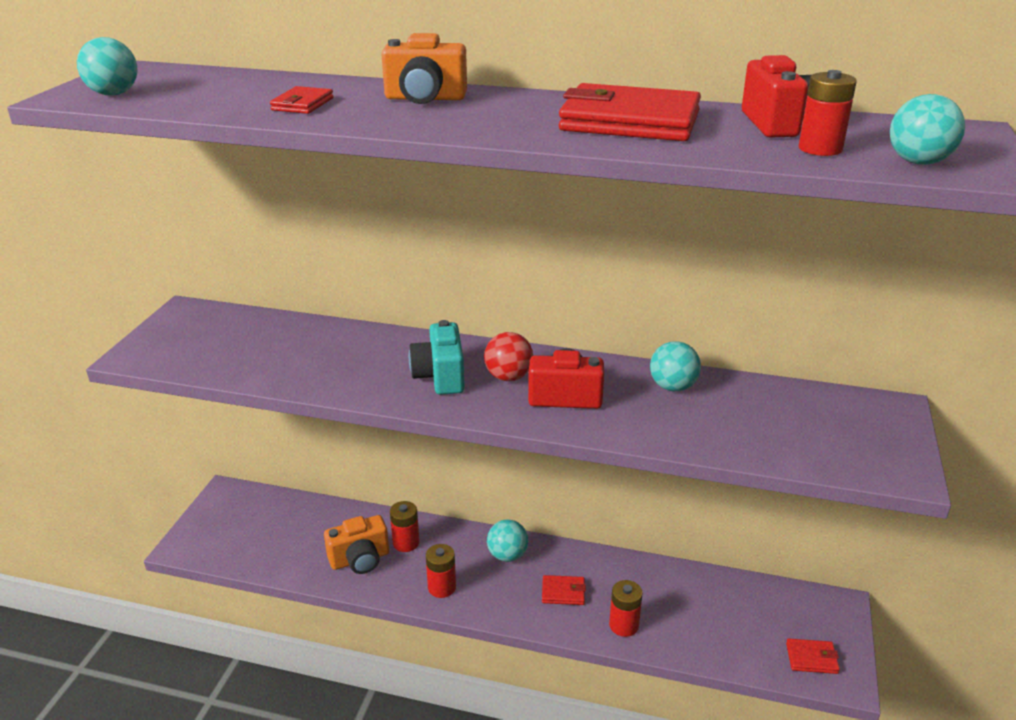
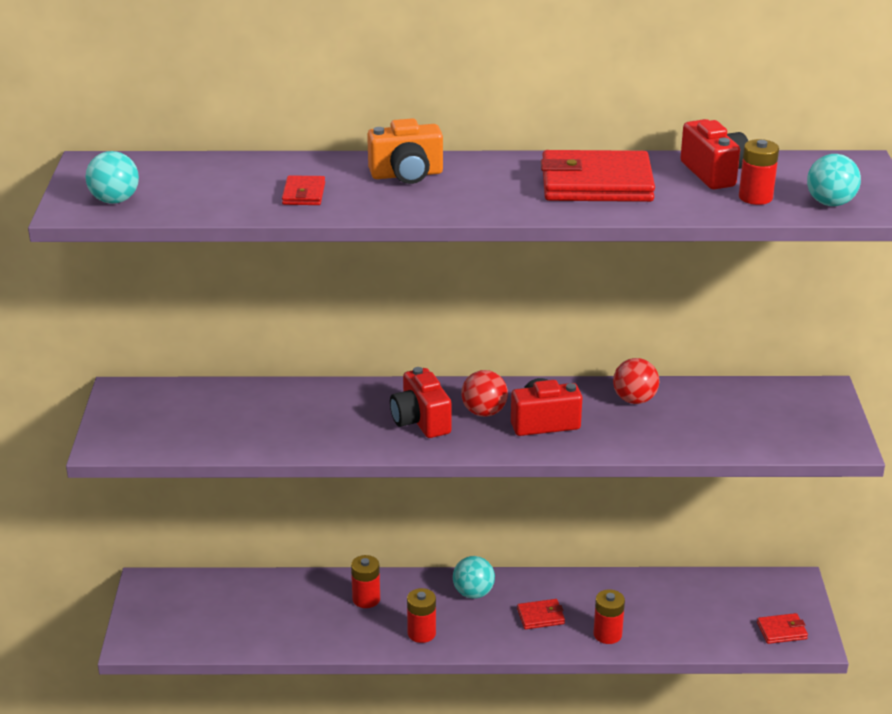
camera: 15 degrees left, 0 degrees up
(360, 559) = (327, 622): orange camera -> none
(440, 376) = (420, 421): turquoise camera -> red camera
(673, 387) = (634, 400): turquoise ball -> red ball

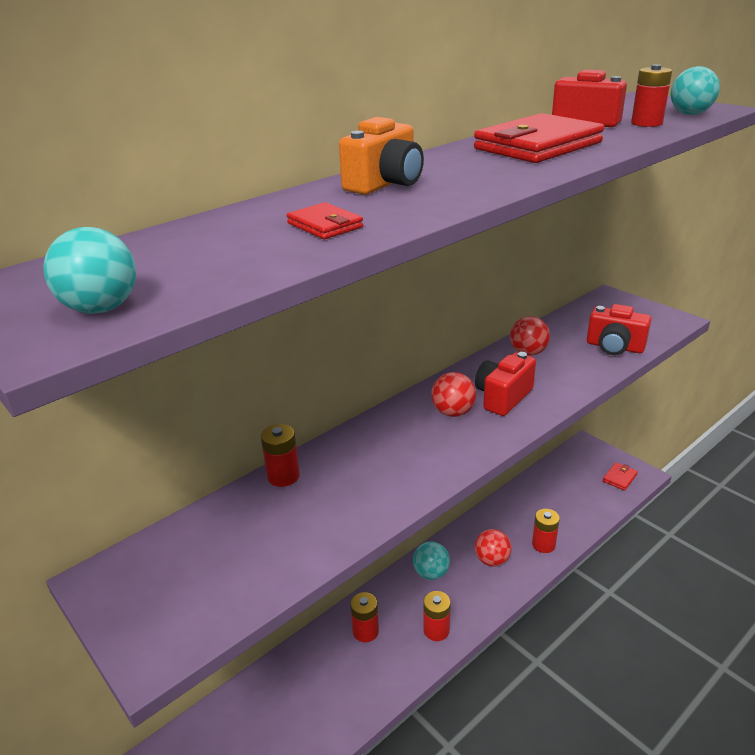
camera: 40 degrees left, 0 degrees up
(298, 390) = (283, 476): none -> red battery
(420, 421) = (420, 445): red camera -> red camera (614, 347)
(540, 616) = (492, 560): red wallet -> red ball

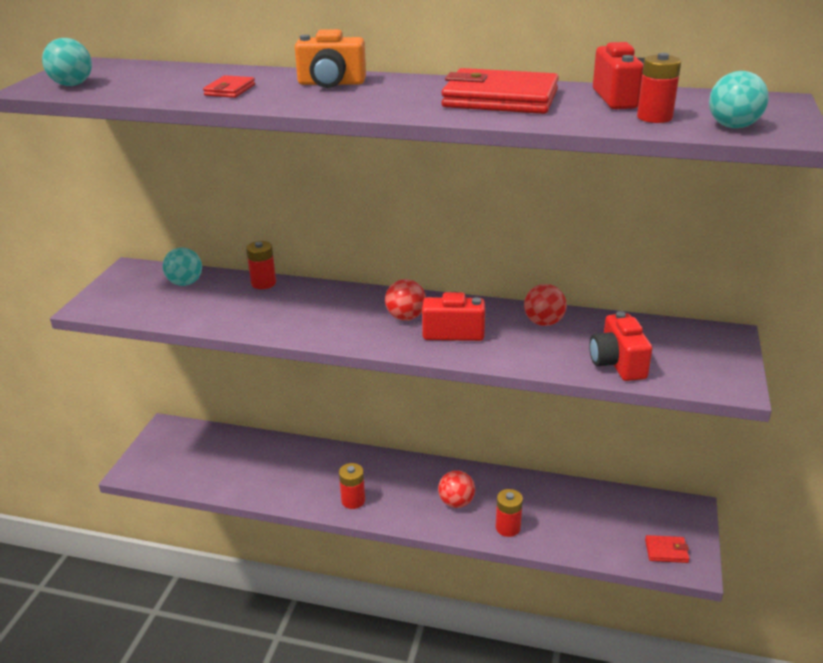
camera: 55 degrees right, 0 degrees up
(365, 631) = (322, 465): red battery -> none
(431, 573) = (408, 473): turquoise ball -> turquoise ball (185, 283)

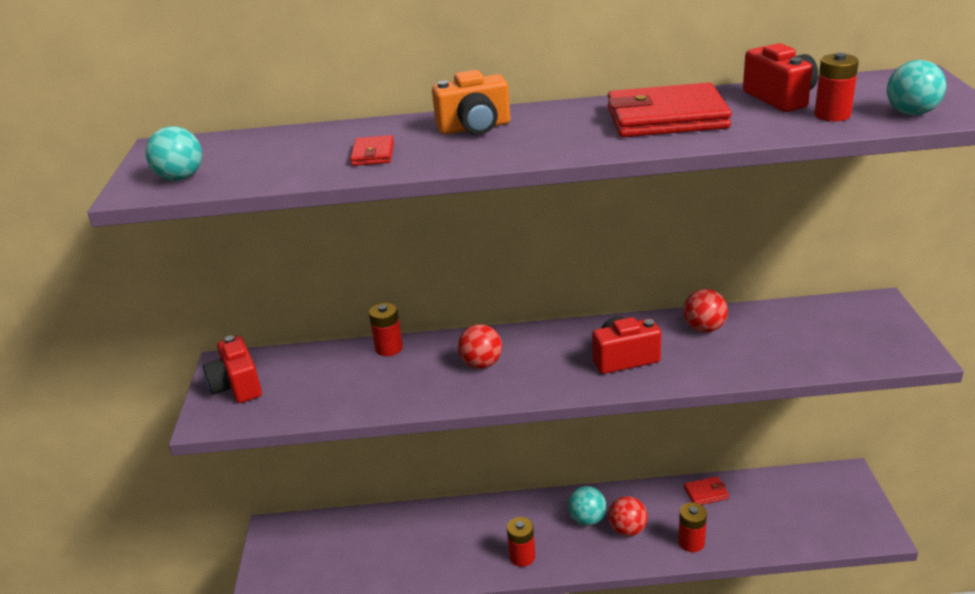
camera: 15 degrees left, 0 degrees up
(185, 283) = (301, 367): turquoise ball -> turquoise ball (587, 519)
(406, 317) = (565, 353): red ball -> red ball (481, 364)
(617, 363) = (801, 356): red camera -> red camera (237, 386)
(666, 551) = (848, 524): red wallet -> red wallet (706, 493)

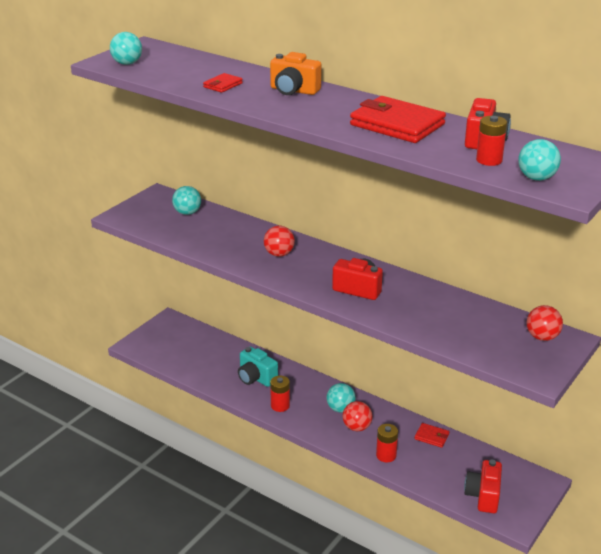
camera: 35 degrees right, 0 degrees up
(237, 386) = (150, 207): red camera -> red camera (483, 496)
(298, 370) = (187, 213): none -> turquoise ball
(389, 348) = (244, 223): red battery -> none
(458, 540) = (256, 378): none -> turquoise camera
(704, 328) = (431, 297): red ball -> red ball (542, 337)

